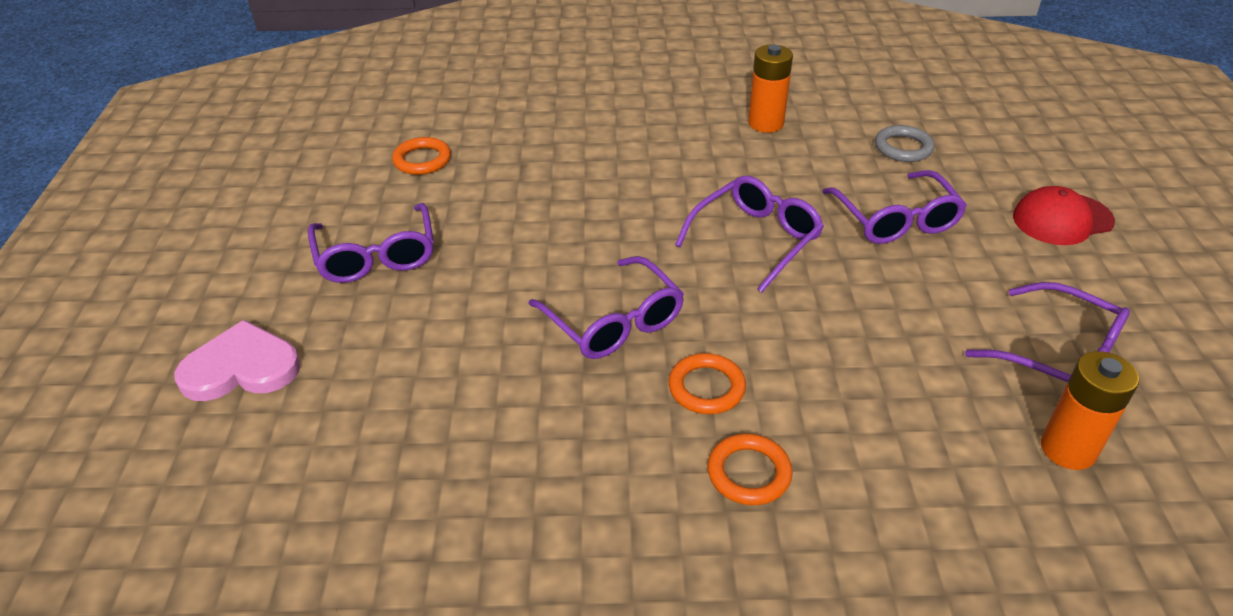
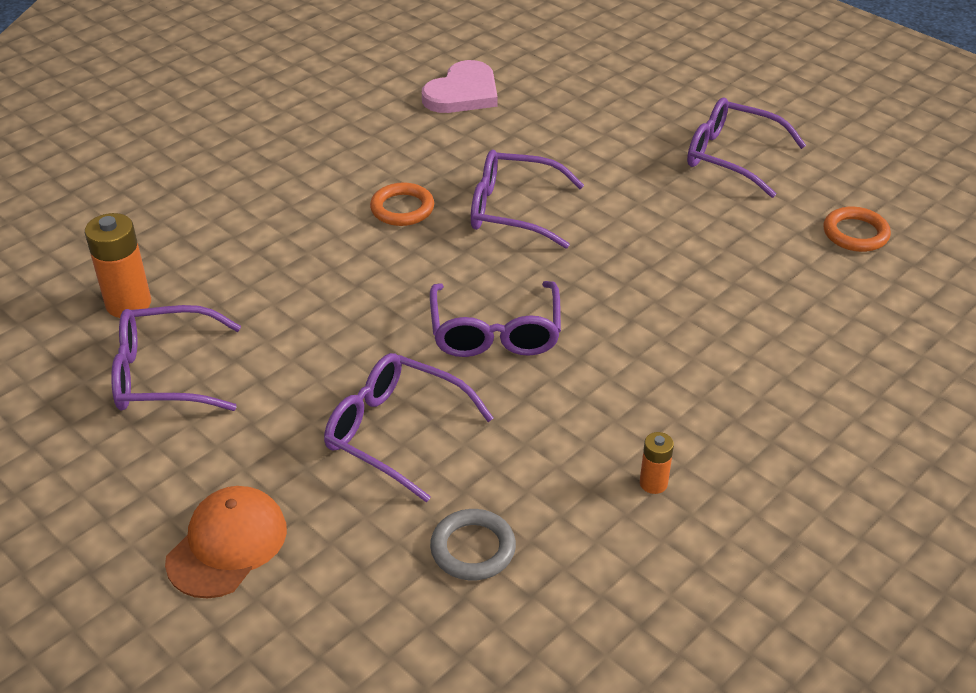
camera: 135 degrees right, 0 degrees up
(241, 368) = (675, 74): pink heart -> pink heart (463, 93)
(749, 473) = (327, 182): orange ring -> none
(765, 123) = (653, 483): orange battery -> orange battery, size x0.54
(1062, 219) = (227, 545): red cap -> orange cap

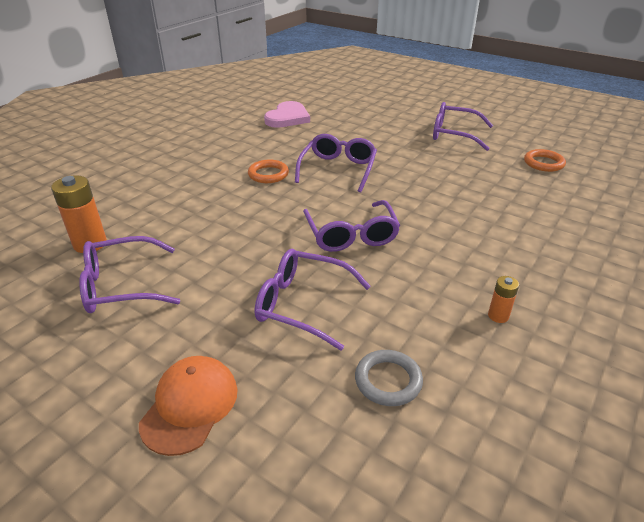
camera: 10 degrees left, 5 degrees down
(513, 210) = (338, 169): purple glasses -> purple glasses turned 105 degrees clockwise

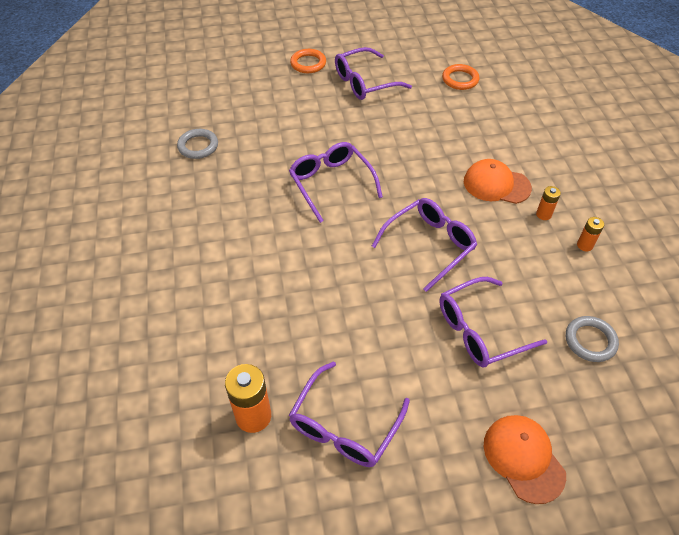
camera: 45 degrees left, 15 degrees up
(268, 174) = (284, 229): orange ring -> orange ring (308, 63)
(287, 118) = (198, 146): pink heart -> grey ring
(351, 235) = (429, 245): purple glasses -> purple glasses turned 75 degrees counterclockwise
(472, 233) = (496, 184): none -> orange cap
(488, 273) = (543, 214): none -> orange battery

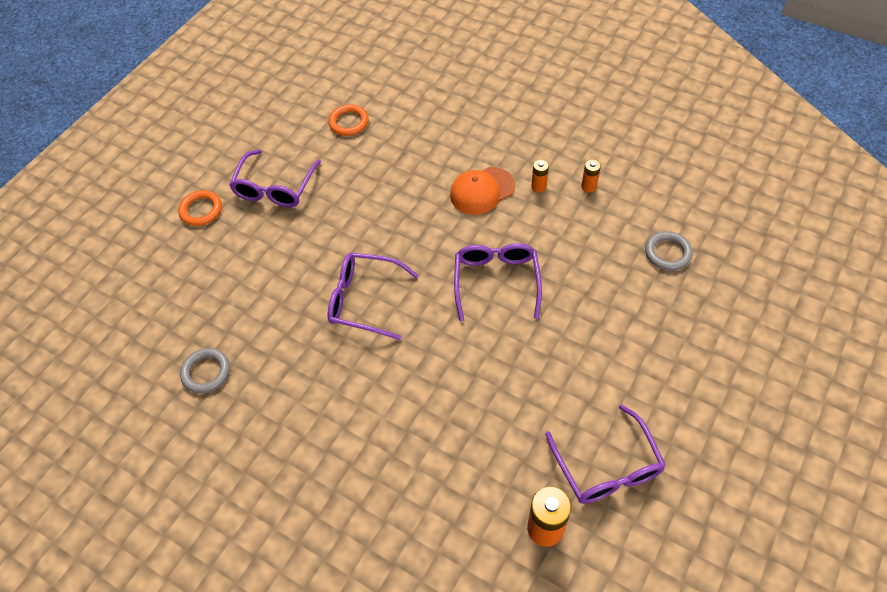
camera: 45 degrees left, 5 degrees up
(480, 330) = (602, 311): purple glasses -> none
(523, 458) = (722, 369): orange cap -> none

